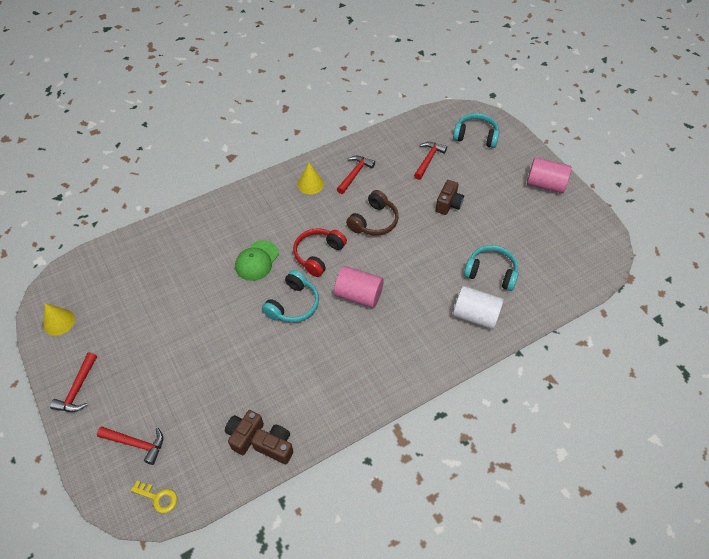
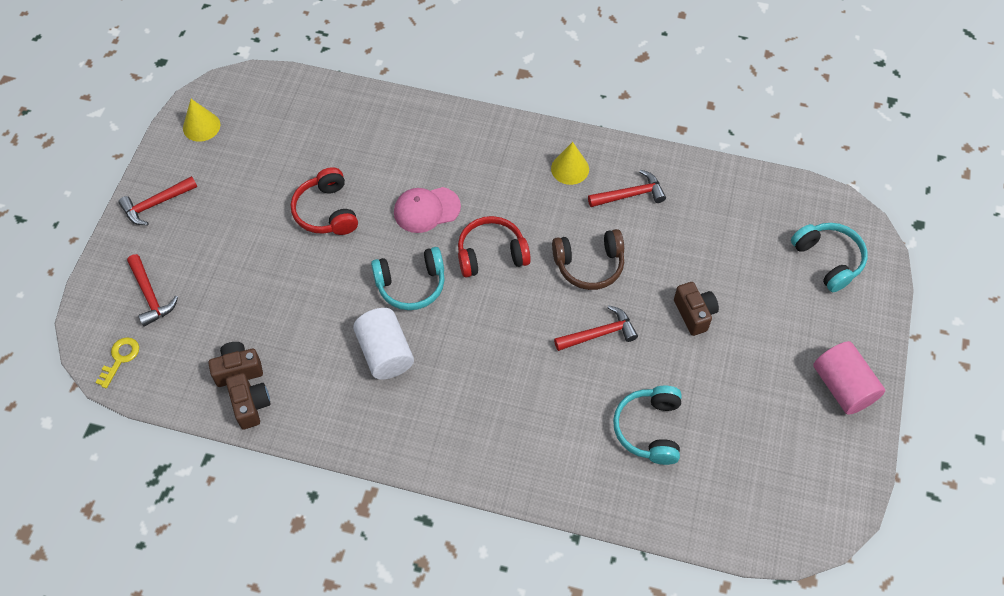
camera: 45 degrees right, 5 degrees up
(158, 497) = (120, 359): yellow key -> yellow key turned 135 degrees counterclockwise
(198, 306) = (326, 211): none -> red headphones
(257, 260) = (426, 210): green cap -> pink cap
(358, 295) = (483, 330): pink cylinder -> none
(428, 160) = (734, 244): red hammer -> red hammer (599, 334)
(448, 204) = (694, 314): brown camera -> brown camera turned 90 degrees counterclockwise
(475, 315) = (576, 458): white cylinder -> white cylinder (385, 353)
(491, 272) = (649, 429): turquoise headphones -> turquoise headphones turned 150 degrees counterclockwise

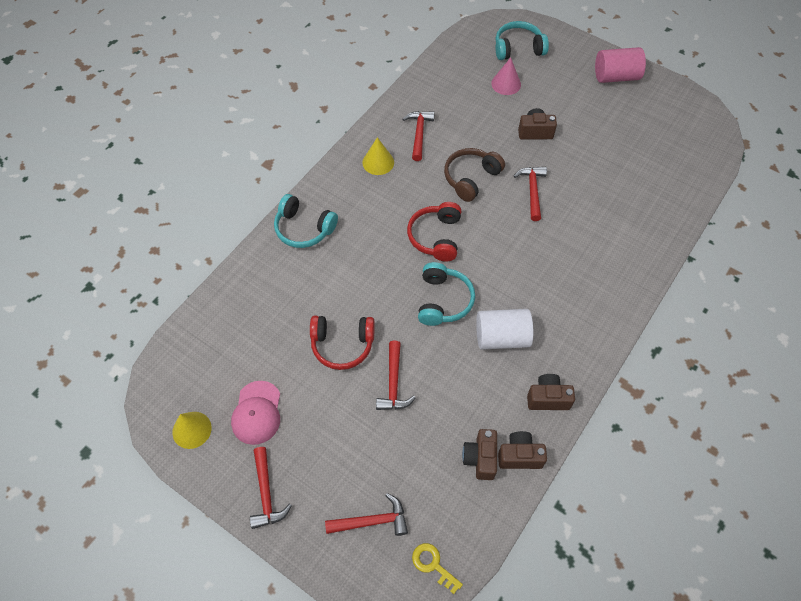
camera: 70 degrees left, 0 degrees up
(298, 269) = (393, 383): none -> red hammer
(325, 417) = (548, 398): none -> brown camera
(426, 210) = (374, 269): pink cap -> pink cap (257, 413)
(589, 265) = (471, 178): brown headphones -> brown headphones turned 150 degrees counterclockwise
(649, 429) = (618, 187): turquoise headphones -> turquoise headphones (304, 228)
(758, 262) = (506, 84): none -> pink cone

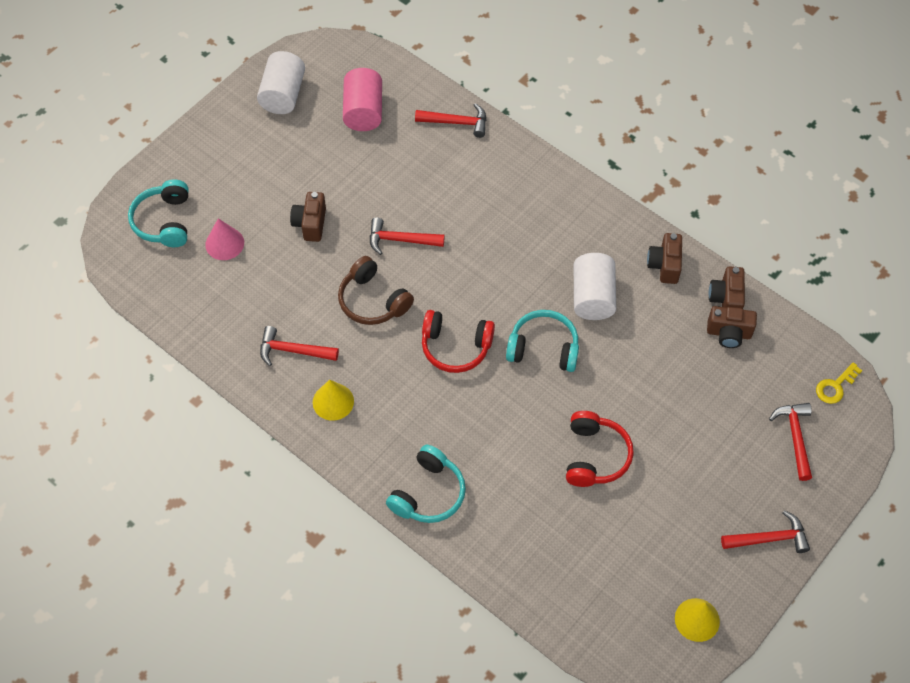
camera: 85 degrees left, 0 degrees up
(257, 413) = (677, 548): pink cap -> none
(393, 383) = (644, 406): red hammer -> red hammer (456, 122)
(616, 76) = (235, 126): pink cylinder -> pink cylinder (363, 111)
(656, 101) = (283, 95): none -> white cylinder

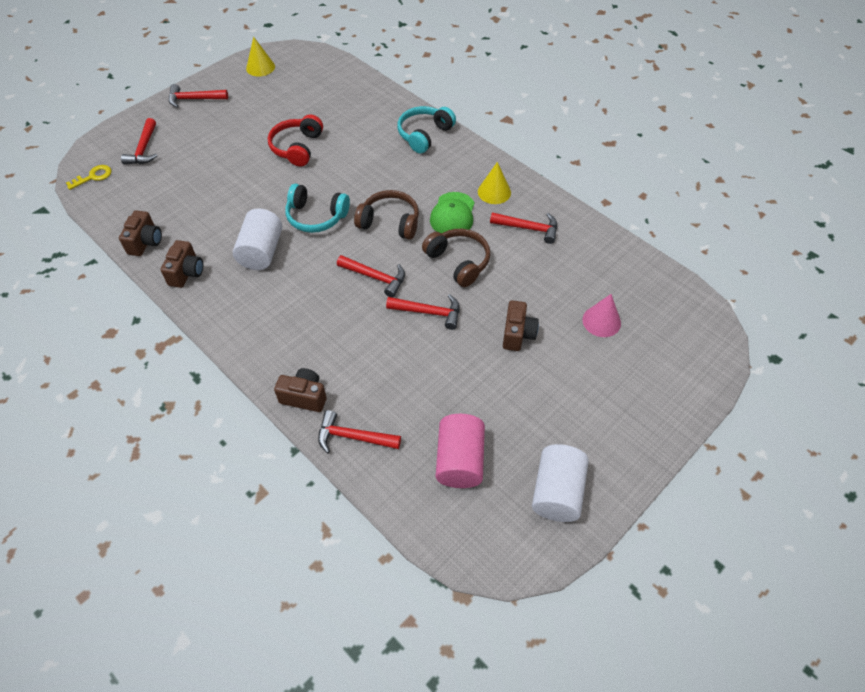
camera: 175 degrees left, 5 degrees down
(164, 221) = (667, 347): turquoise headphones -> none
(382, 363) = (453, 214): none -> green cap
(455, 347) = (390, 222): red headphones -> brown headphones
(461, 275) = (375, 277): none -> red hammer
(728, 333) = (157, 217): brown camera -> brown camera (304, 397)

